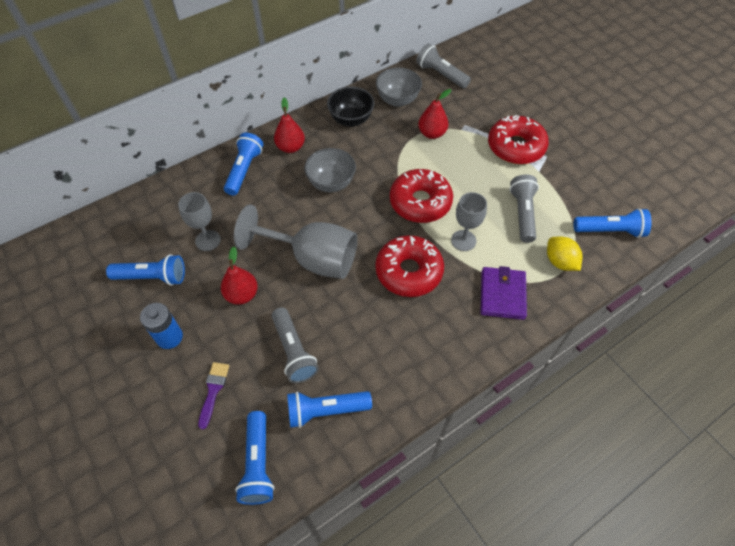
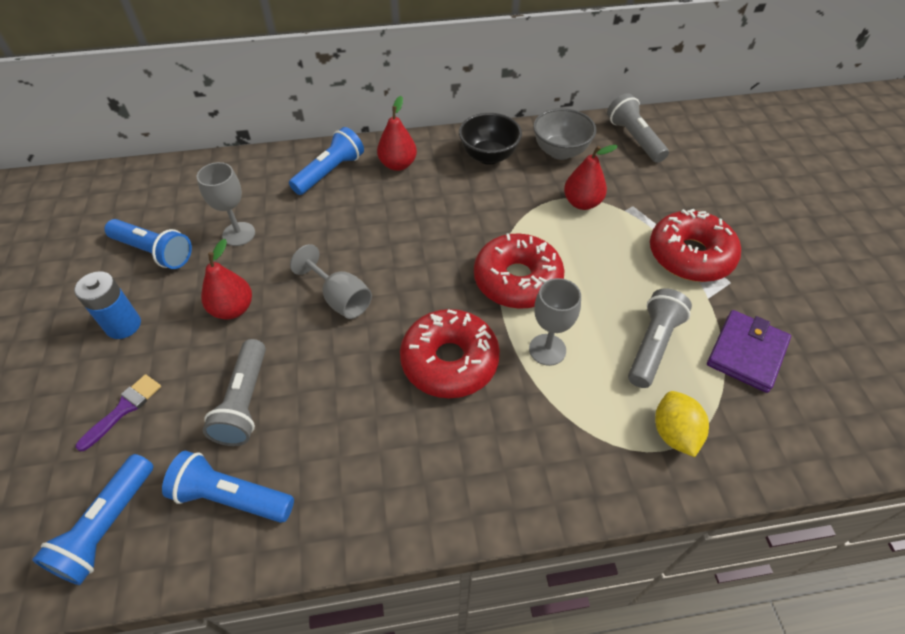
camera: 25 degrees right, 5 degrees down
(312, 258) = (340, 298): grey goblet -> grey goblet, size x0.56
(331, 183) = (419, 219): grey bowl -> none
(502, 295) = (561, 445): purple wallet -> purple wallet (746, 353)
(610, 230) = (779, 419): blue flashlight -> none

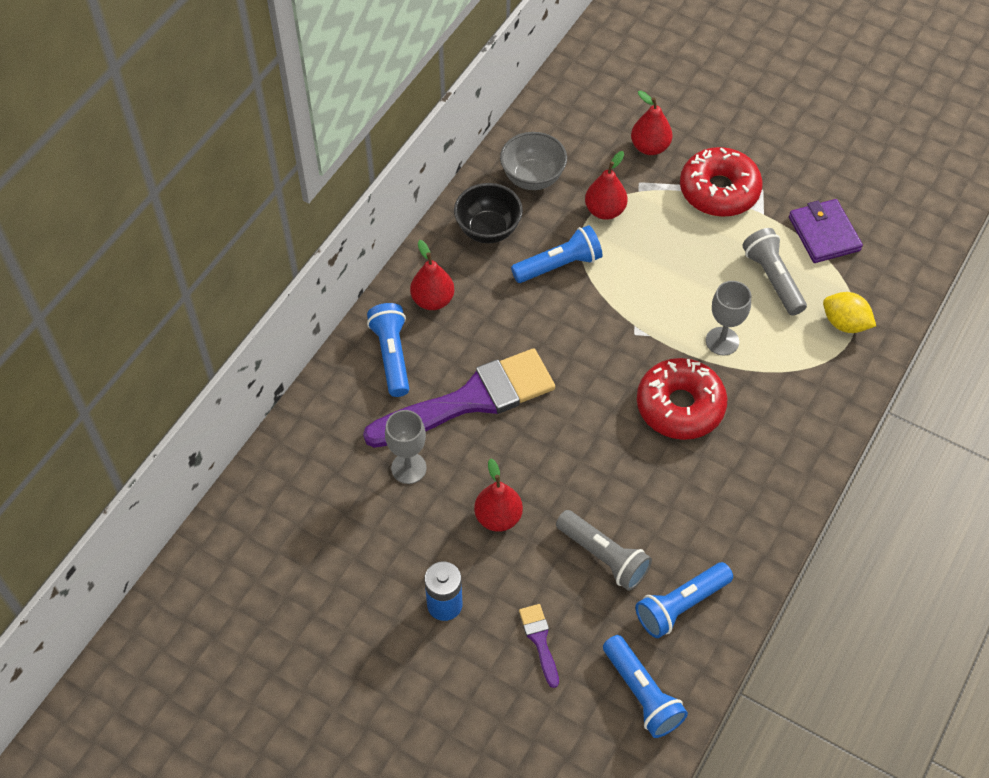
camera: 50 degrees left, 5 degrees up
(154, 252) = (370, 543): blue flashlight -> blue flashlight (559, 265)
(330, 231) = (470, 400): none -> purple brush
(340, 298) = (555, 437): grey goblet -> none
(517, 280) = (643, 312): red donut -> none
(634, 139) = (568, 118): grey flashlight -> none
(671, 193) = (650, 147): none -> red pear

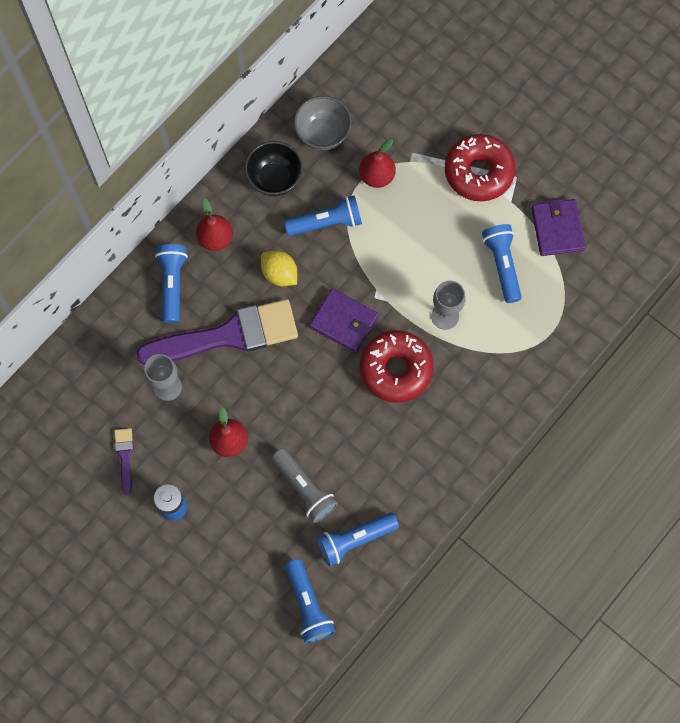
camera: 10 degrees right, 15 degrees up
(539, 640) = (240, 549): purple brush -> purple brush (125, 456)
(605, 365) = (344, 322): none -> purple wallet
(650, 147) = (430, 119): red pear -> none
(772, 279) = (502, 265): grey flashlight -> blue flashlight
(844, 323) = (551, 317): yellow lemon -> yellow lemon (279, 274)

